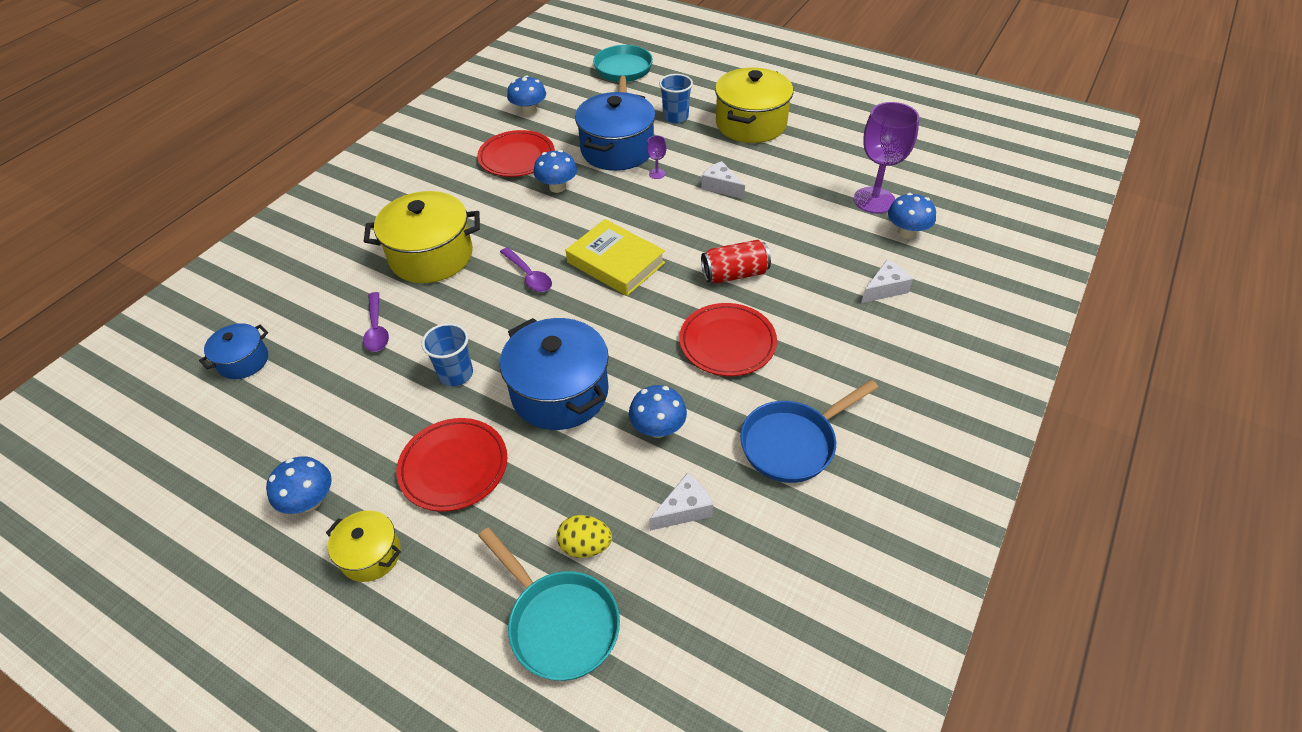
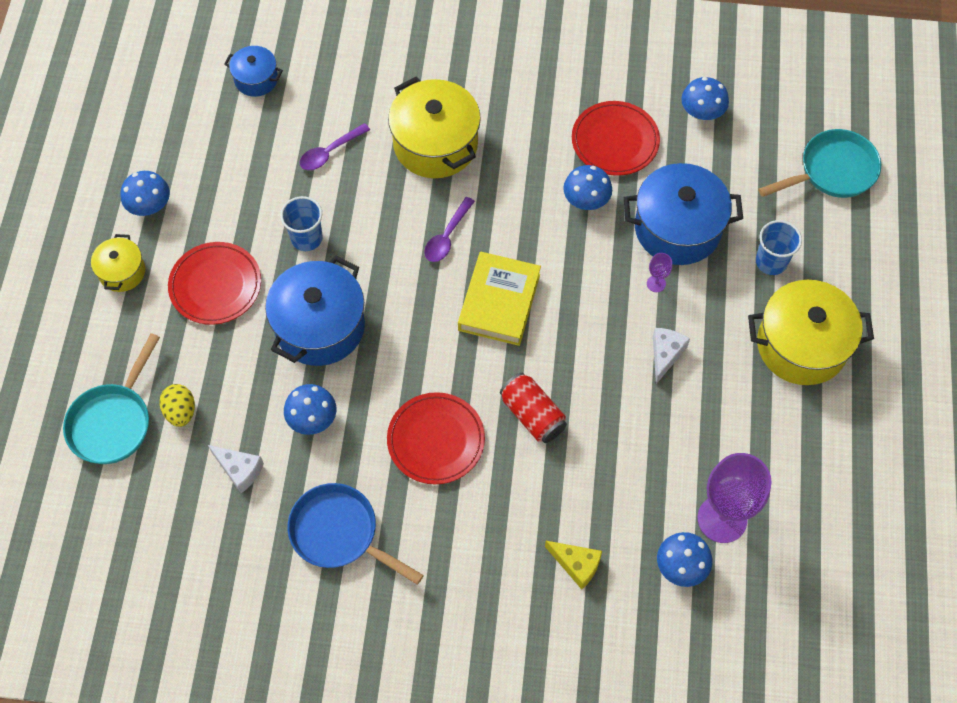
camera: 65 degrees right, 15 degrees up
(885, 289) = (576, 565): white cheese -> yellow cheese

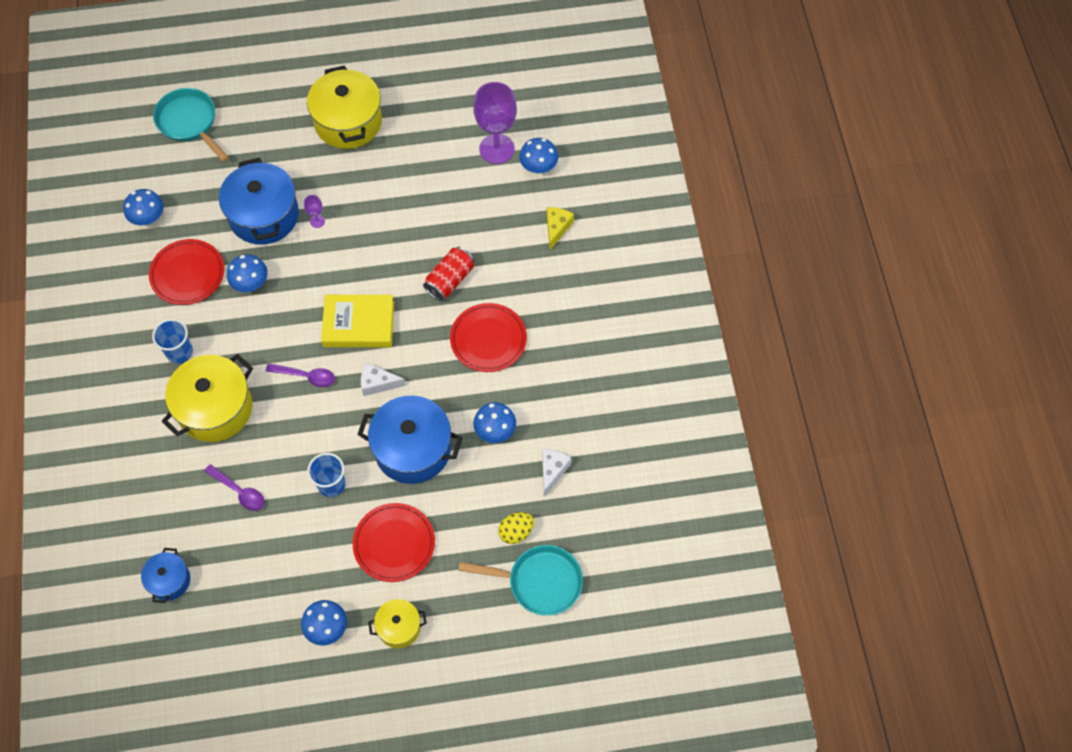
camera: 105 degrees left, 0 degrees up
(340, 533) = (581, 385): blue pan -> none
(665, 354) = (377, 204): white cheese -> white cheese (378, 383)
(771, 262) = (281, 150): blue cup -> blue cup (179, 352)

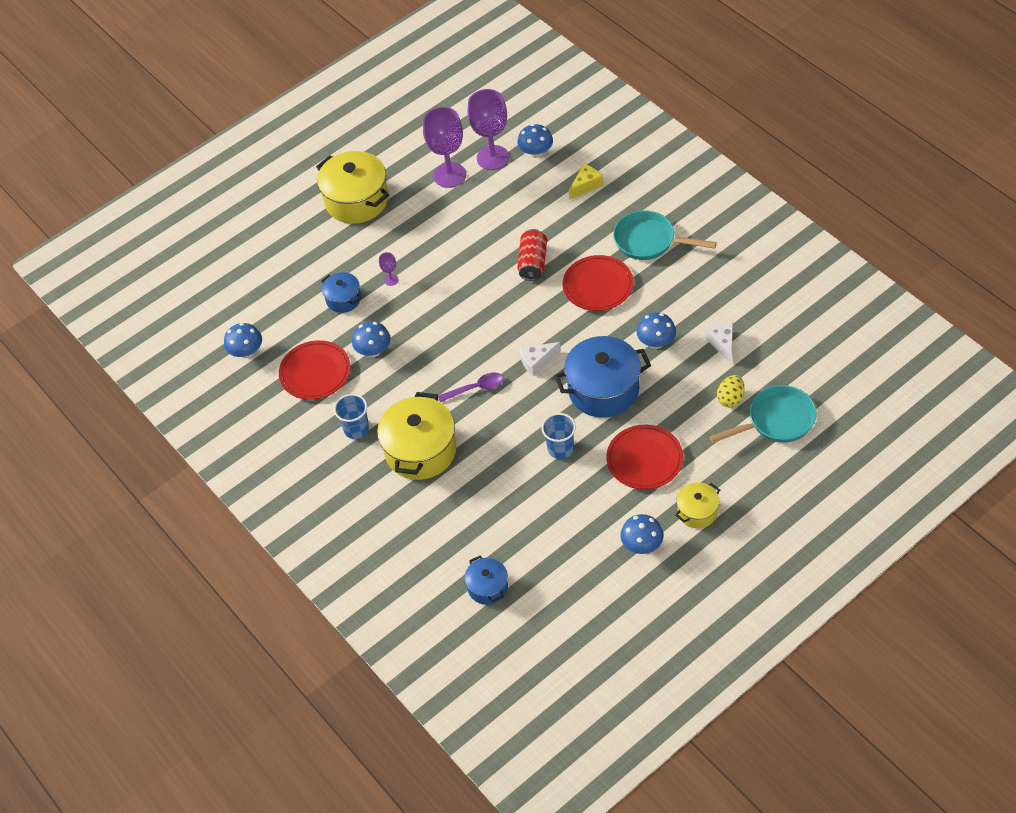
camera: 25 degrees left, 10 degrees down
(190, 123) = (223, 268): turquoise pan -> turquoise pan (649, 241)
(239, 491) = (491, 495): purple spoon -> none
(264, 215) = (343, 299): blue pot -> blue pot, size x0.53
(359, 324) = (487, 331): yellow book -> none
(446, 144) = (450, 175): none -> purple goblet
(557, 228) = (586, 185): yellow cheese -> yellow cheese turned 60 degrees clockwise

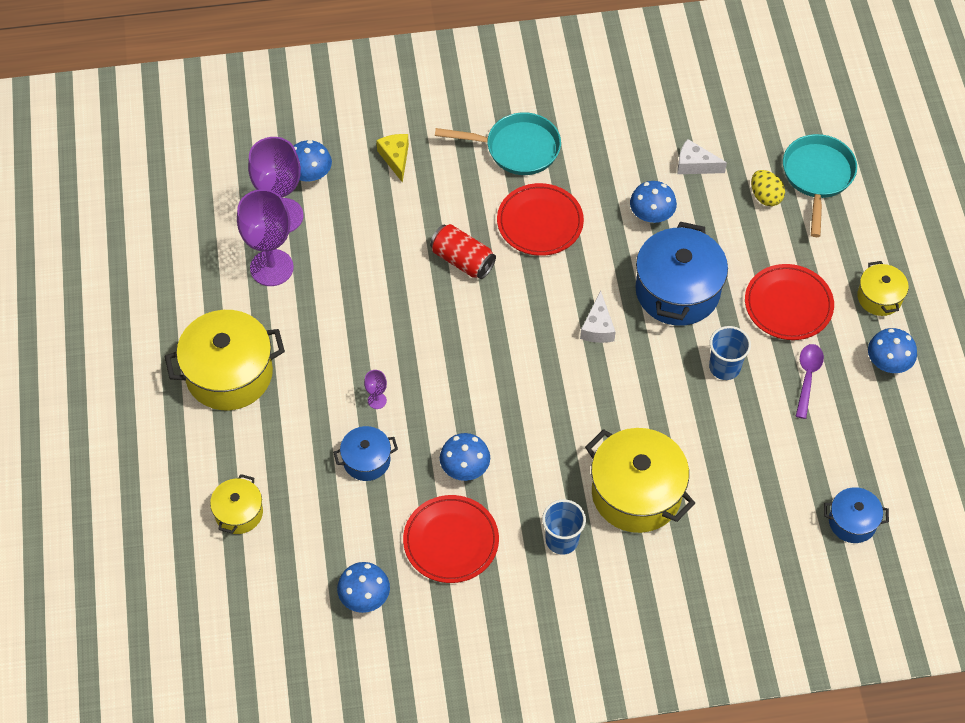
camera: 65 degrees left, 5 degrees up
(263, 260) = (239, 513): none -> yellow pot
(475, 388) = (591, 400): purple spoon -> purple spoon (807, 377)
(649, 241) = (517, 148): turquoise pan -> turquoise pan turned 135 degrees counterclockwise

